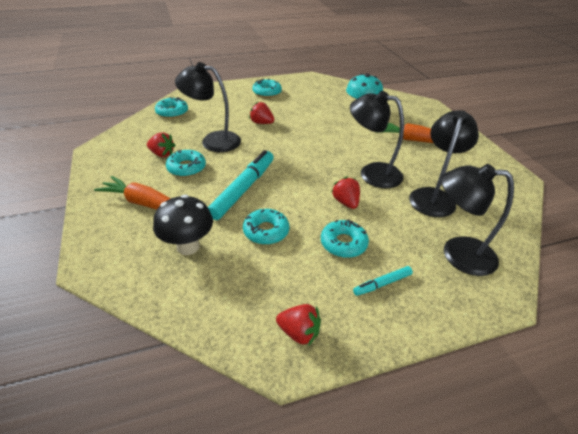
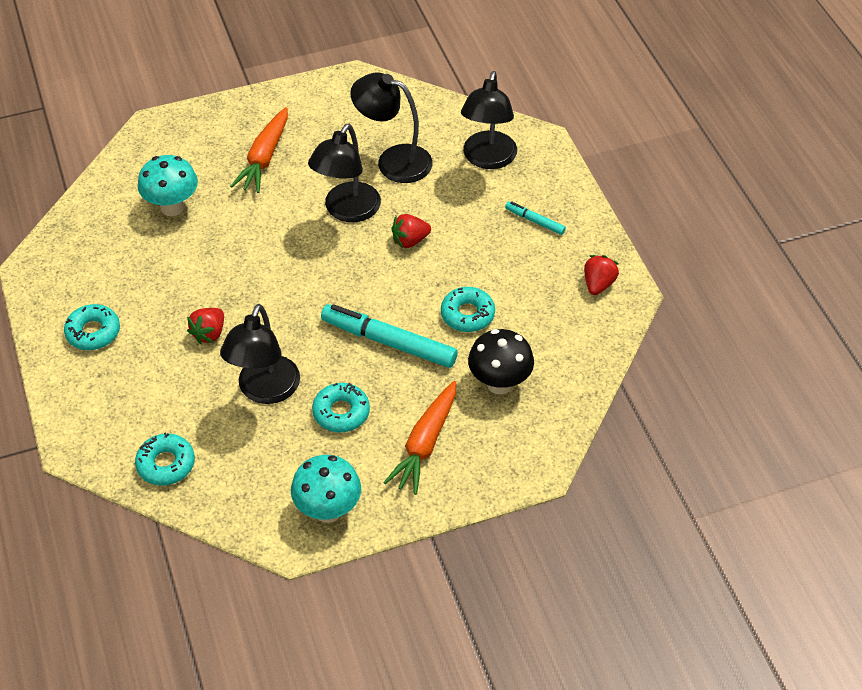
camera: 90 degrees left, 10 degrees up
(111, 162) = (328, 510): none -> turquoise mushroom
(162, 154) = (305, 450): red strawberry -> none
(343, 243) = (481, 247): turquoise donut -> none
(382, 284) = (534, 221): turquoise marker -> turquoise marker turned 150 degrees clockwise

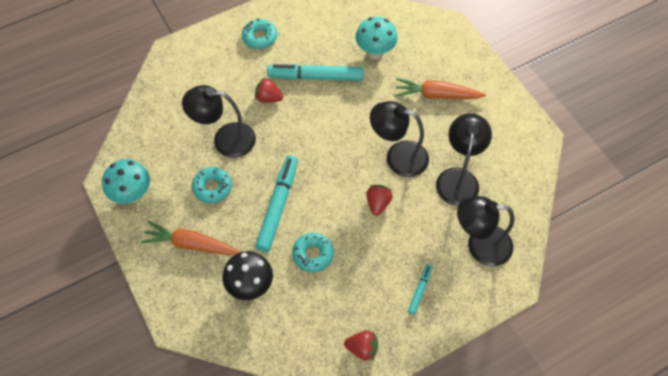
camera: 80 degrees right, 10 degrees up
(166, 464) = (162, 99): turquoise donut -> none
(191, 276) = (315, 77): none -> turquoise marker
(410, 241) = (378, 203): red strawberry -> red strawberry turned 45 degrees clockwise

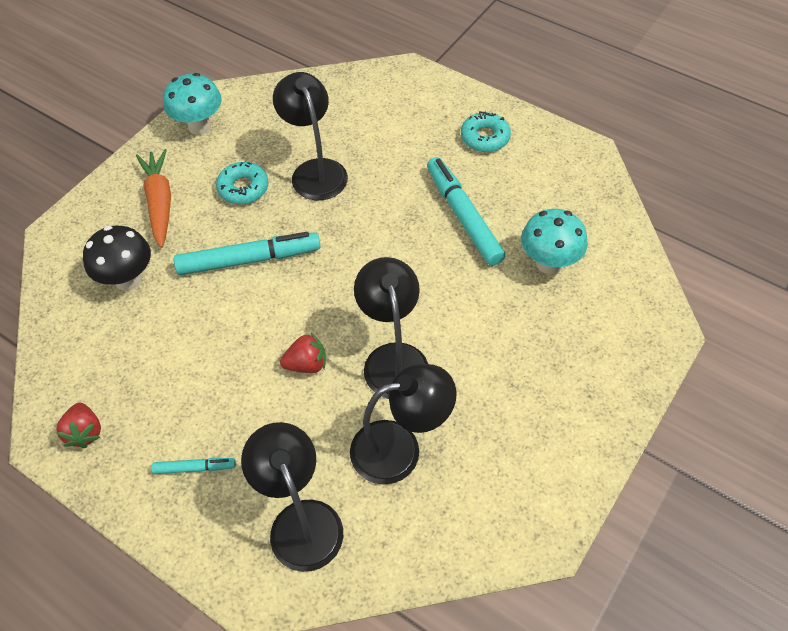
camera: 65 degrees right, 5 degrees down
(268, 98) = (399, 184): red strawberry -> none
(313, 254) = (197, 324): turquoise donut -> none
(436, 95) = (527, 365): orange carrot -> none

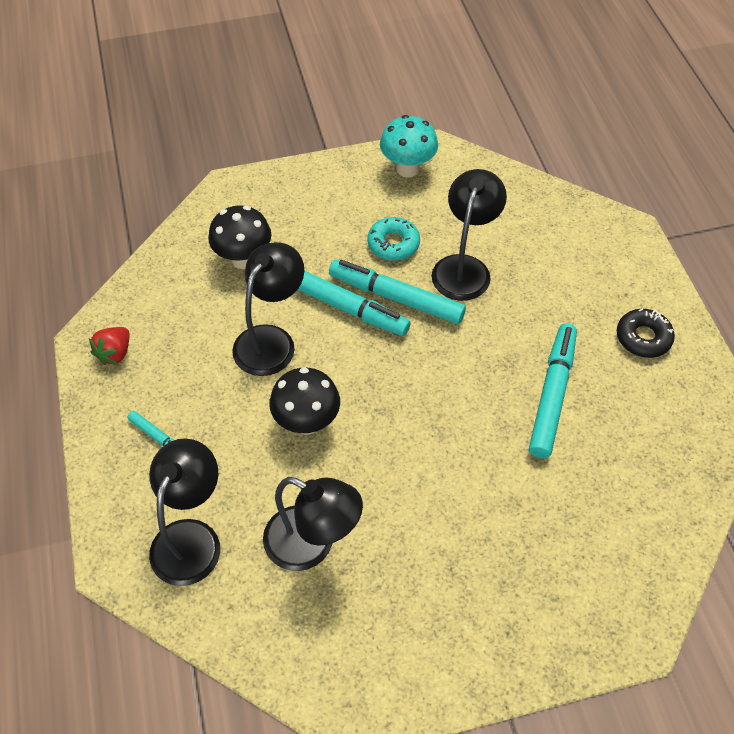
camera: 40 degrees right, 0 degrees up
(160, 202) = (320, 213): orange carrot -> none
(285, 226) = (396, 298): none -> turquoise marker
(306, 364) = (307, 422): red strawberry -> black mushroom
(393, 358) = (376, 470): black lamp -> black lamp (271, 340)
(485, 137) = (643, 338): turquoise donut -> black donut
(548, 263) = (588, 492): turquoise mushroom -> none

